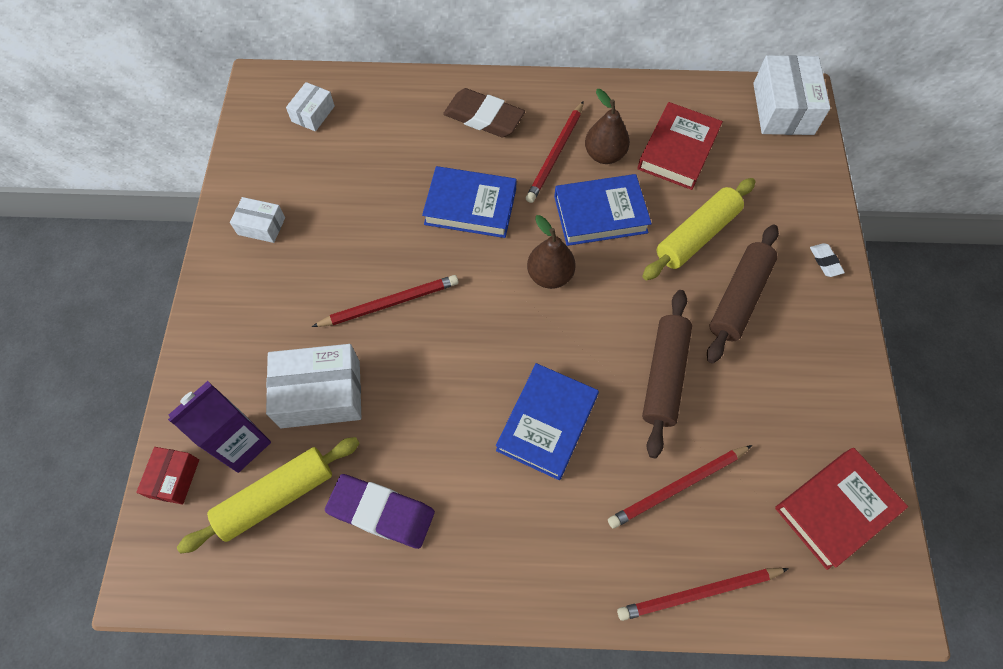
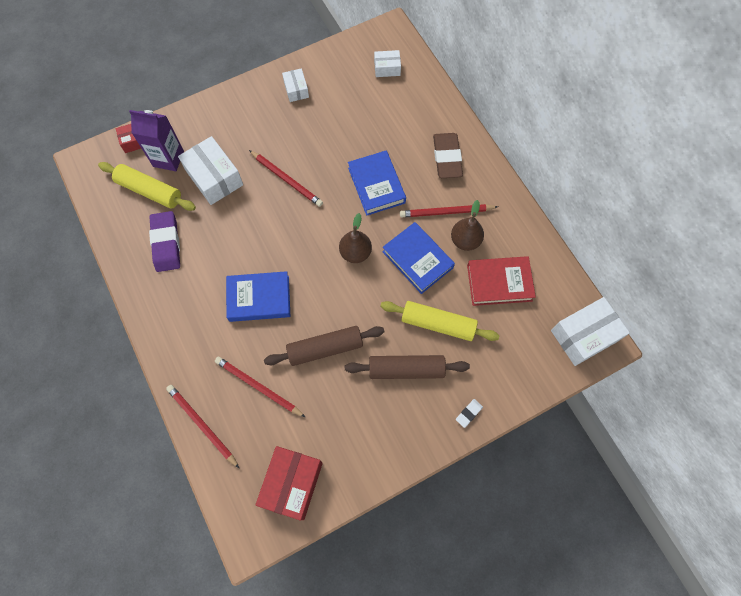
camera: 60 degrees right, 5 degrees up
(835, 509) = (292, 484): red book -> red box

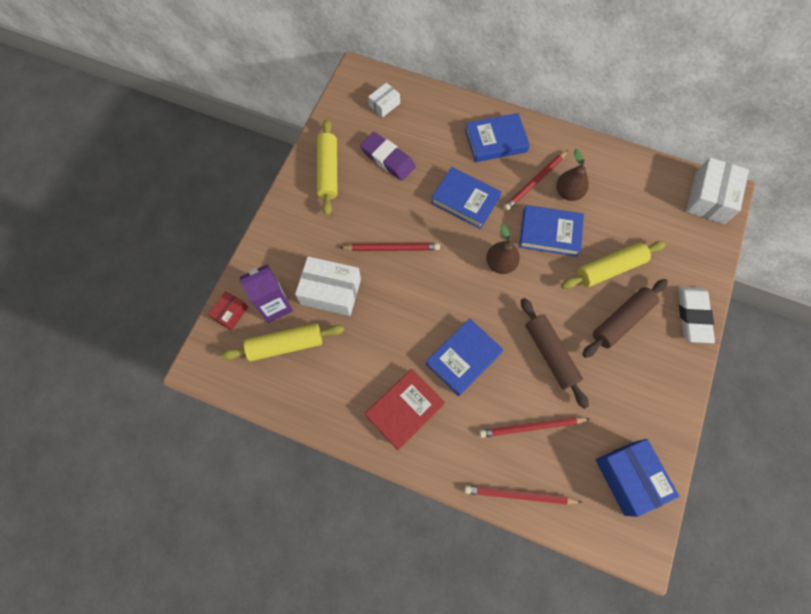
camera: 40 degrees left, 0 degrees up
(166, 243) = (344, 376): purple eraser -> purple eraser (387, 159)
(292, 484) = (629, 477): red box -> blue box
(296, 90) = (328, 171): white box -> yellow rolling pin
(325, 348) = (550, 354): brown rolling pin -> brown rolling pin turned 60 degrees counterclockwise
(447, 158) = (496, 141): brown eraser -> blue book
(468, 413) = (693, 316): white eraser -> white eraser, size x2.16
(499, 283) = (620, 205): red book -> red book (404, 409)

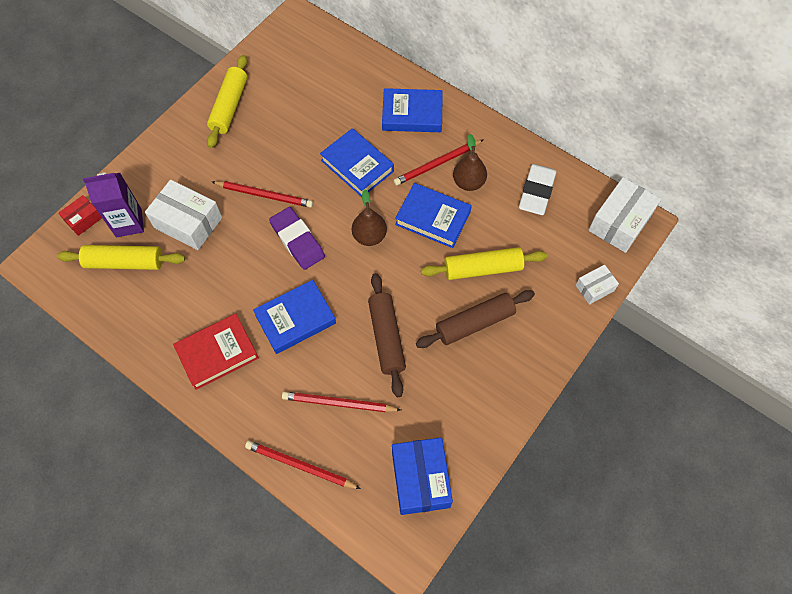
camera: 15 degrees right, 5 degrees down
(384, 105) = (311, 54): white box -> white box (594, 288)
(387, 159) = (294, 107): purple eraser -> purple eraser (297, 240)
(693, 316) = (553, 337): white eraser -> white eraser (536, 192)

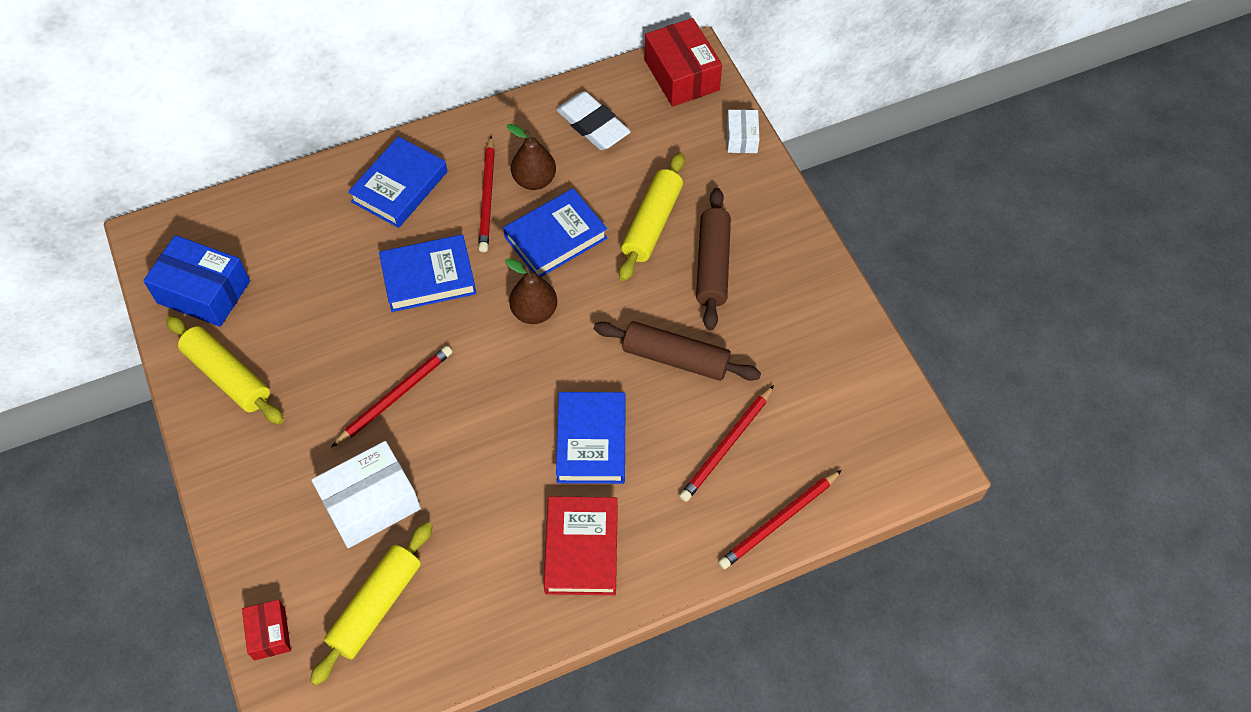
camera: 60 degrees left, 5 degrees down
(129, 223) = (318, 577): purple carton -> none
(297, 240) = (486, 390): purple eraser -> none
(420, 479) = (861, 408): blue box -> blue box (204, 292)
(620, 223) = (682, 75): white box -> red box

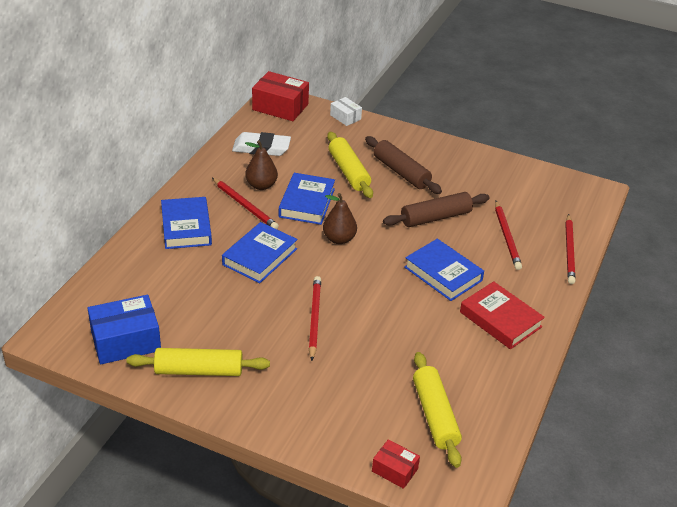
camera: 45 degrees left, 20 degrees down
(370, 503) = (367, 373): white box -> none

